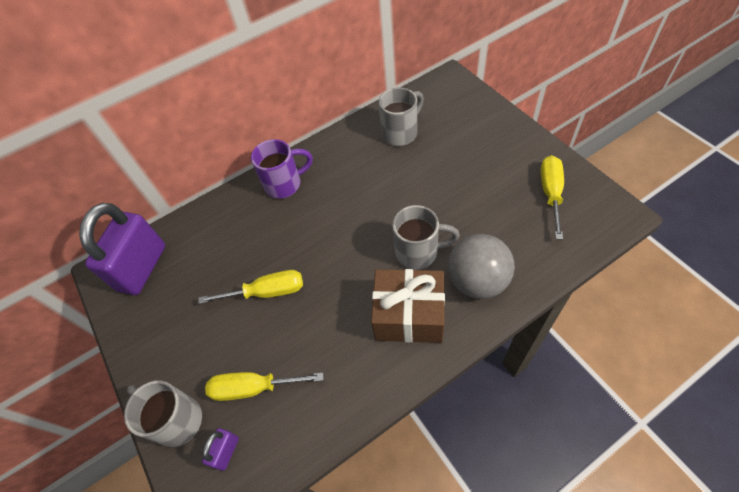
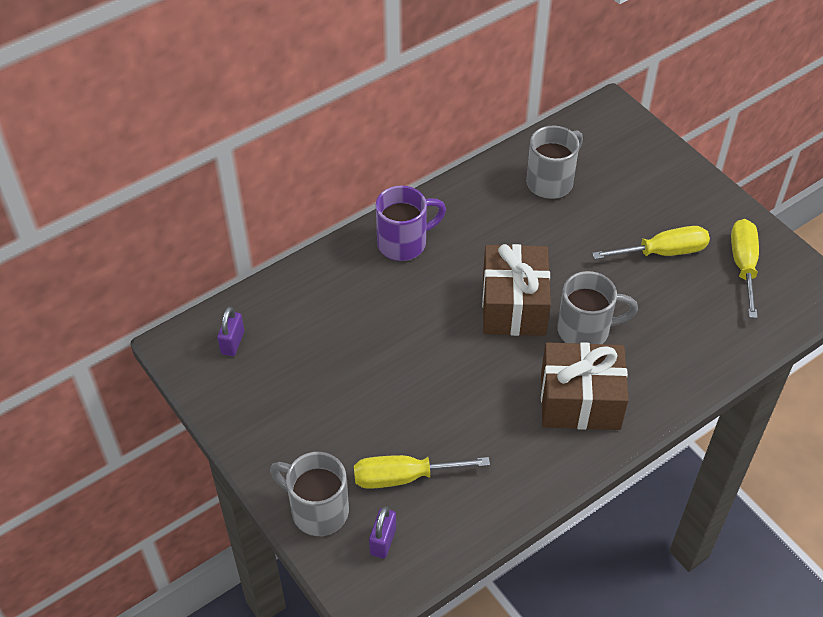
camera: 10 degrees left, 5 degrees down
(142, 268) = (232, 342): purple padlock -> purple padlock, size x0.43
(267, 292) = (402, 373): yellow screwdriver -> yellow screwdriver (663, 252)
(362, 232) = (513, 305): none -> brown gift
(477, 281) = (658, 364): grey ball -> none

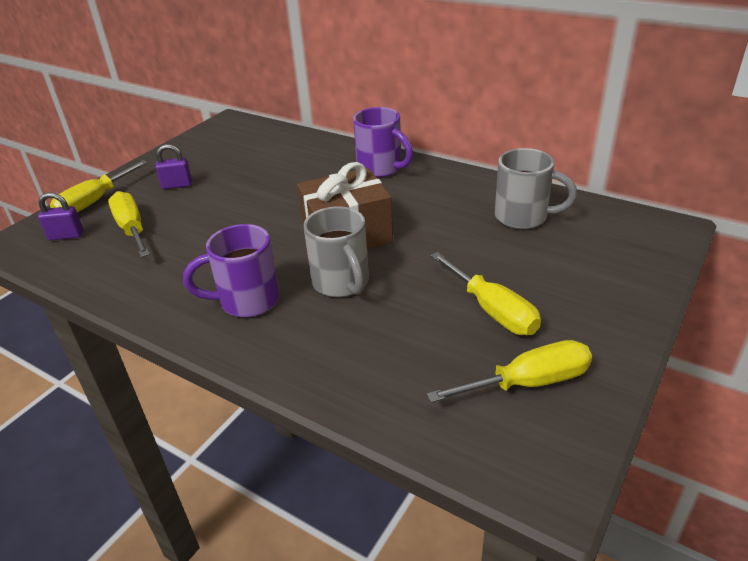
camera: 70 degrees right, 15 degrees down
(232, 342) = (239, 135): purple padlock -> purple padlock (177, 185)
(317, 510) = (94, 202): grey mug -> yellow screwdriver
(580, 401) = (247, 301): brown gift -> purple mug

